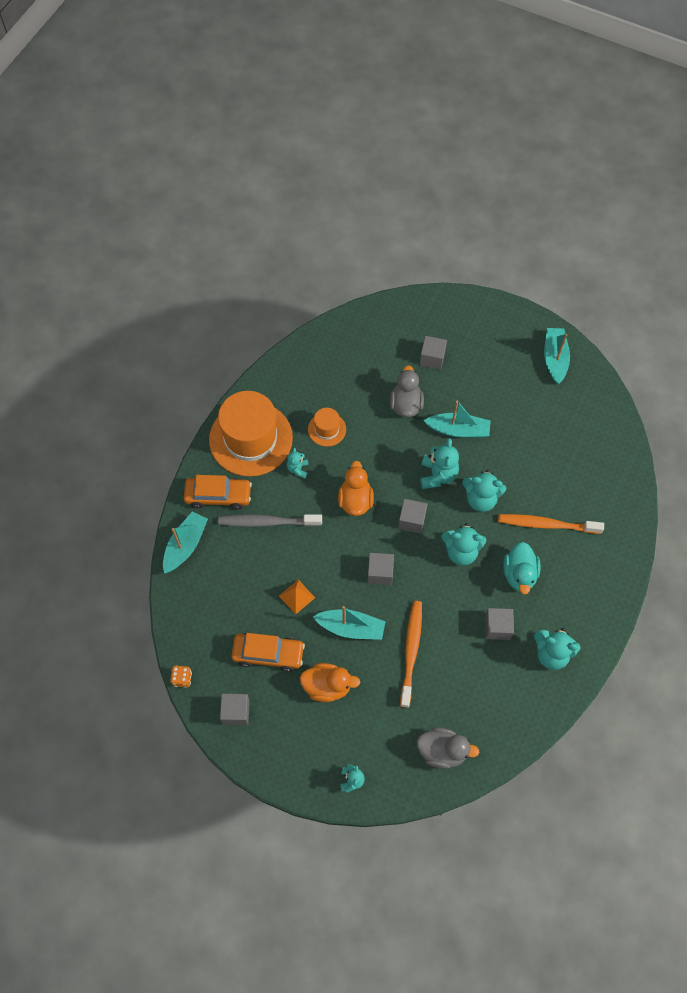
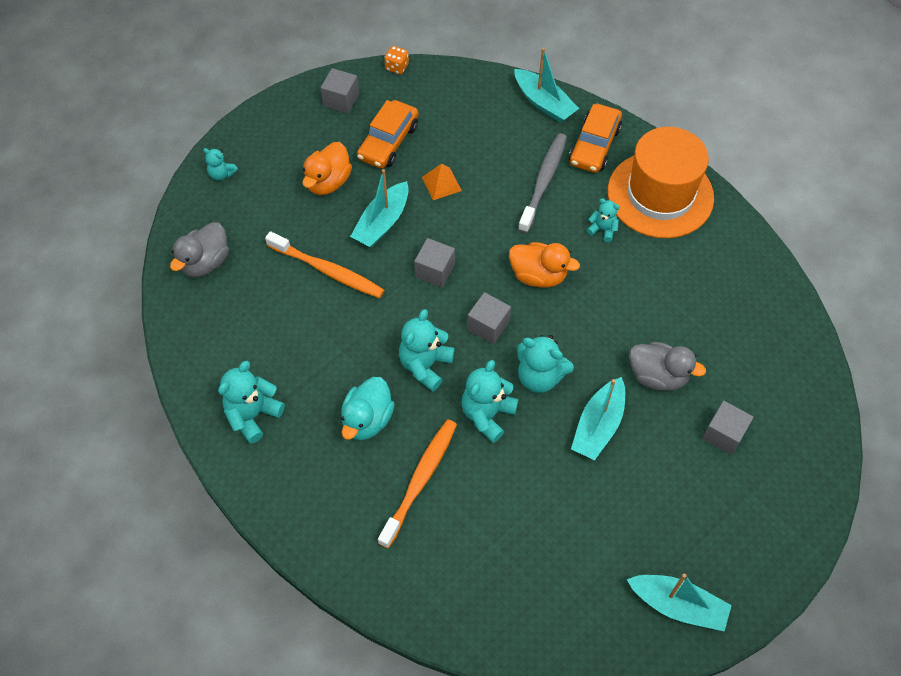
camera: 110 degrees right, 5 degrees down
(327, 429) = (648, 275): orange hat -> none
(497, 627) = (312, 368): grey cube -> none
(519, 574) = (367, 420): turquoise duck -> turquoise duck turned 90 degrees counterclockwise

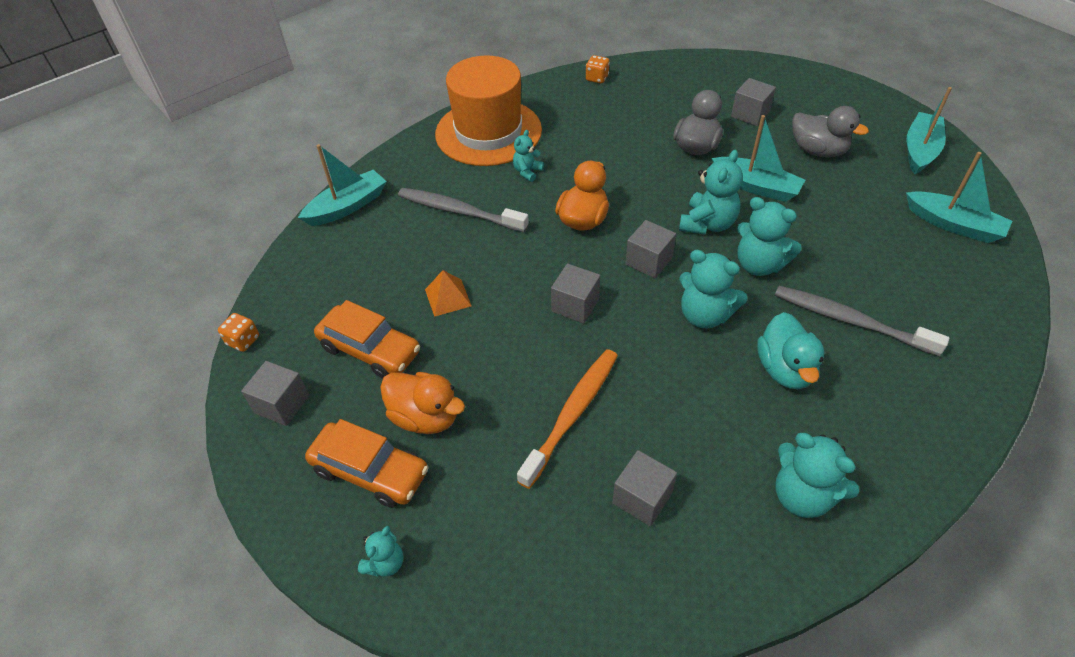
camera: 85 degrees left, 10 degrees down
(205, 262) = (553, 577): grey duck -> grey duck (817, 151)
(257, 313) = (642, 498): none -> grey cube
(367, 420) = (785, 369): turquoise duck -> turquoise duck turned 60 degrees clockwise
(382, 222) = (500, 356): turquoise boat -> turquoise boat (953, 225)
(420, 480) = (850, 321): orange toothbrush -> grey toothbrush
(594, 145) = (417, 172): orange car -> orange car (370, 471)
(770, 286) = (597, 78): none -> orange dice

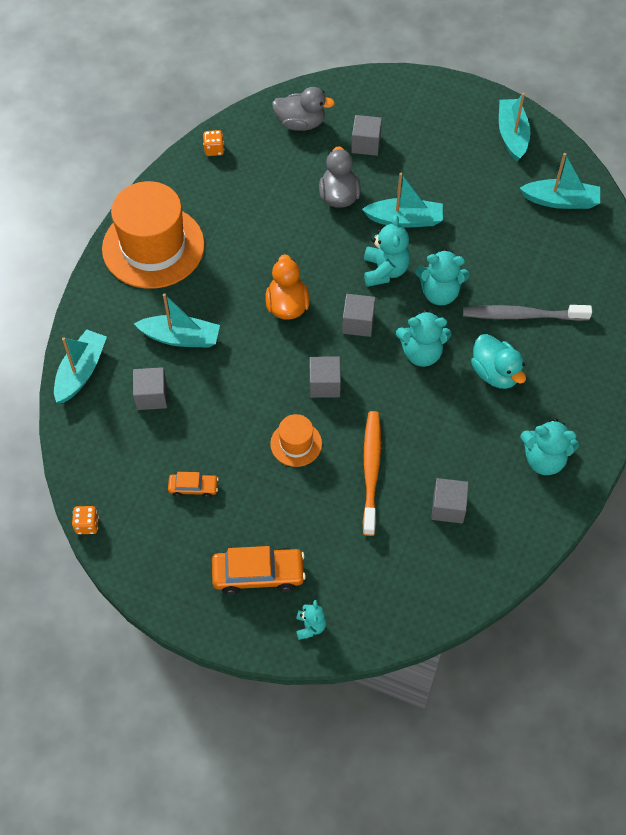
camera: 30 degrees left, 10 degrees up
(282, 404) = (158, 558): grey cube -> grey cube (151, 396)
(370, 350) = (193, 488): orange car -> orange car, size x0.56
(425, 417) = (270, 519): orange duck -> none
(448, 297) = (223, 419): orange pyramid -> none
(459, 211) = (181, 338): grey toothbrush -> turquoise boat
(506, 351) = (296, 443): none -> orange hat
(527, 172) = (213, 276): turquoise teddy bear -> none
(817, 151) = (436, 164): grey duck -> grey duck (300, 123)

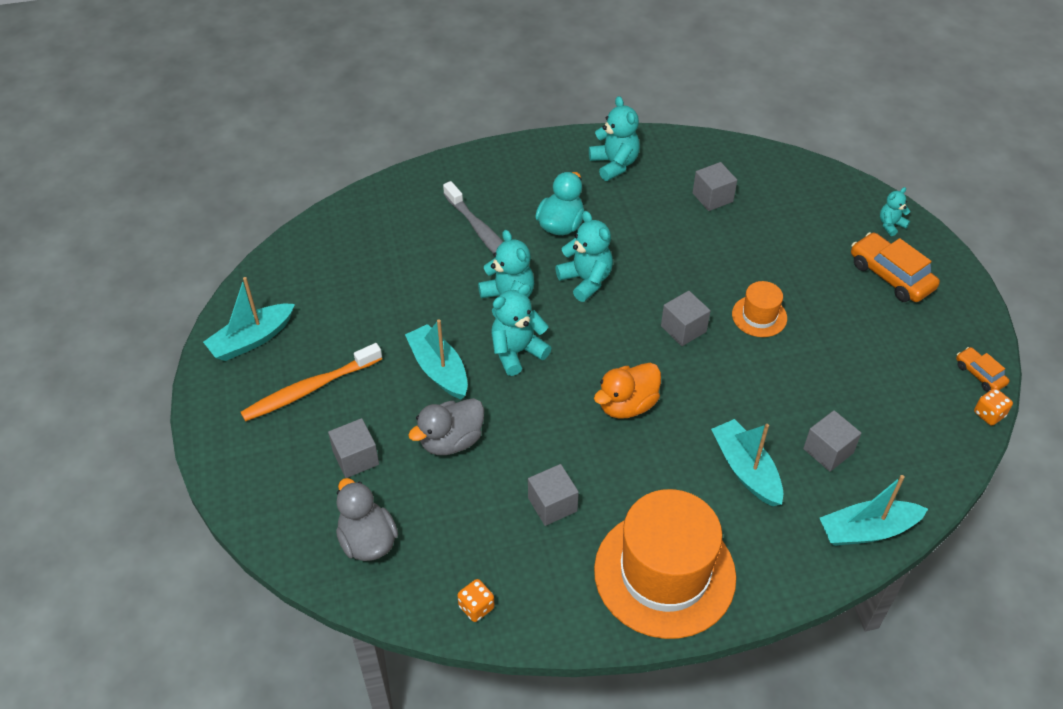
camera: 125 degrees left, 10 degrees down
(193, 488) = (873, 361): orange car -> orange car (979, 374)
(358, 323) = (596, 340): grey cube -> grey cube (552, 504)
(371, 470) = (731, 256): orange toothbrush -> orange toothbrush (309, 389)
(560, 201) = (320, 265): turquoise boat -> none

